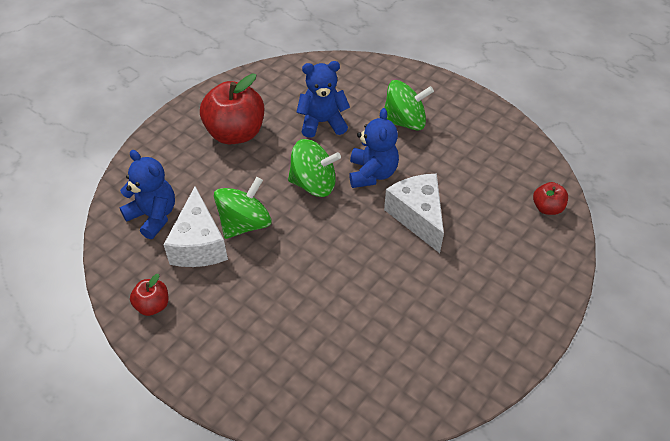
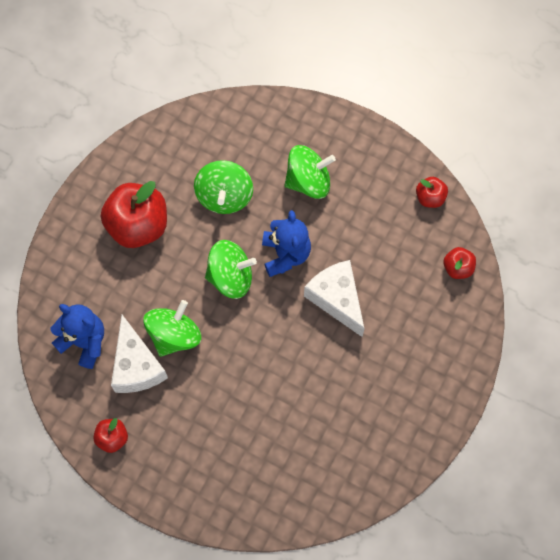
camera: 10 degrees left, 20 degrees up
(322, 122) = (224, 196): blue teddy bear -> green spinning top
(522, 149) = (430, 197): none -> red apple

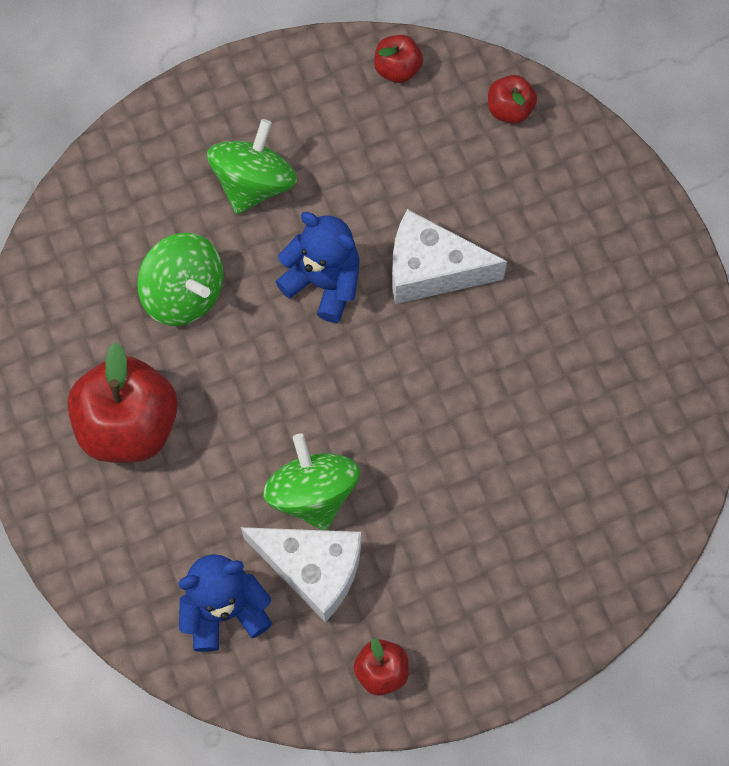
camera: 50 degrees left, 0 degrees up
(230, 277) = (296, 367): green spinning top -> none

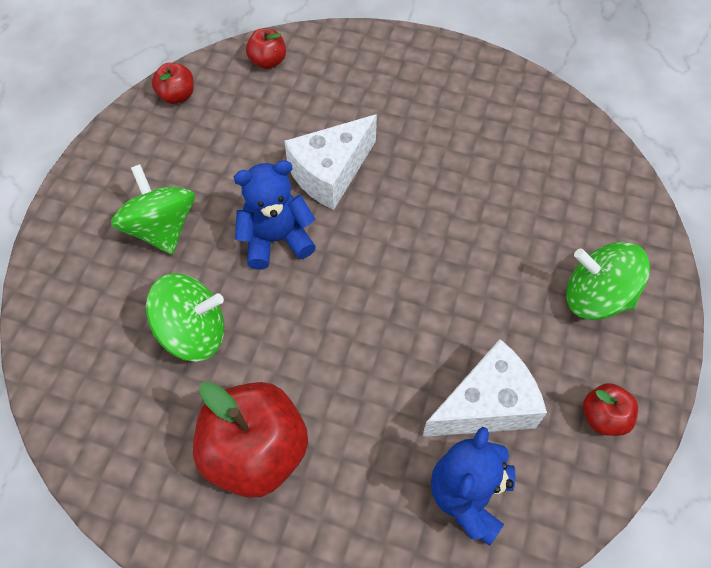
camera: 50 degrees left, 10 degrees down
(312, 492) = (425, 361): green spinning top -> green spinning top (596, 297)

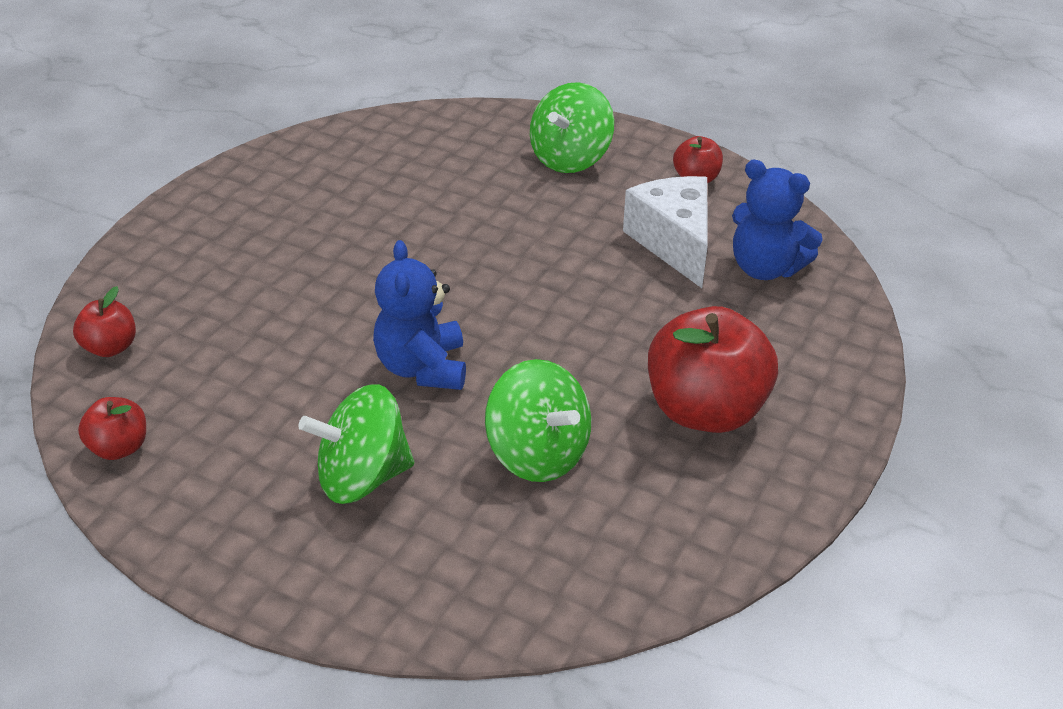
camera: 80 degrees left, 20 degrees down
(193, 332) = (538, 454): green spinning top -> green spinning top turned 135 degrees clockwise
(330, 173) = (340, 311): white cheese -> none

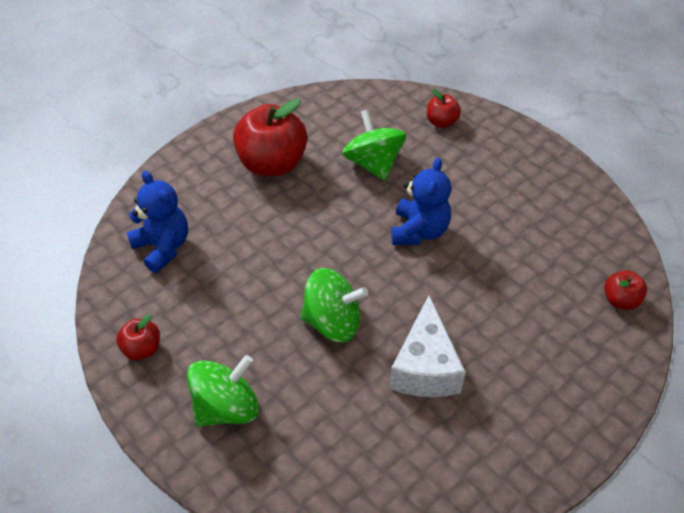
camera: 160 degrees left, 10 degrees up
(120, 448) = (604, 224): red apple -> red apple (441, 122)
(362, 477) = (469, 174): green spinning top -> green spinning top (333, 322)
(674, 243) = (206, 286): white cheese -> white cheese (425, 367)

